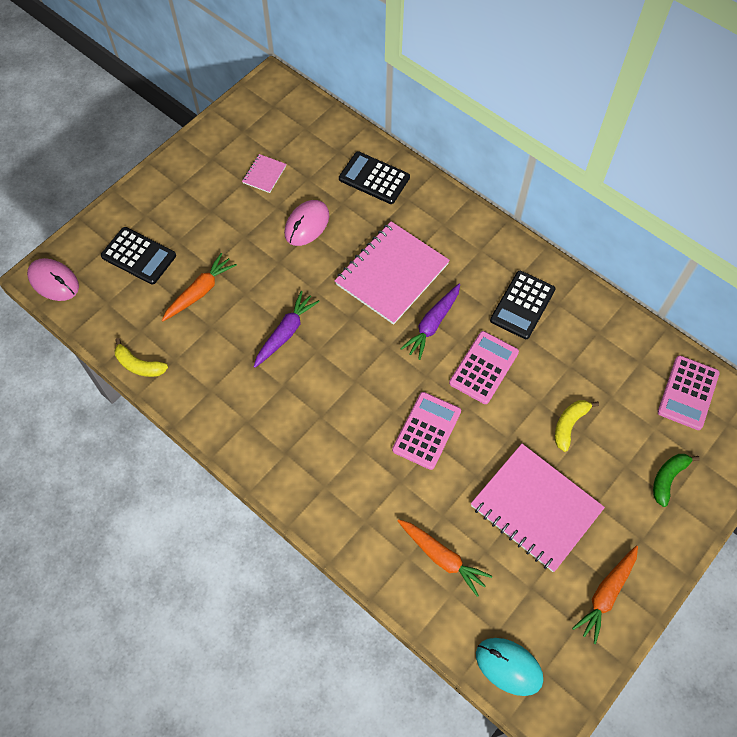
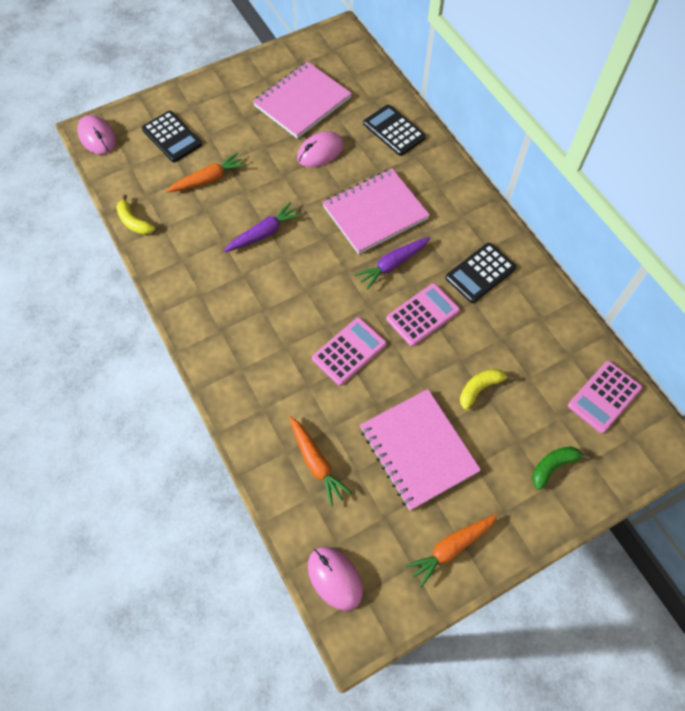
camera: 20 degrees right, 0 degrees up
(264, 174) = (302, 102): pink notebook -> pink notebook, size x2.28
(509, 666) = (335, 578): turquoise mouse -> pink mouse

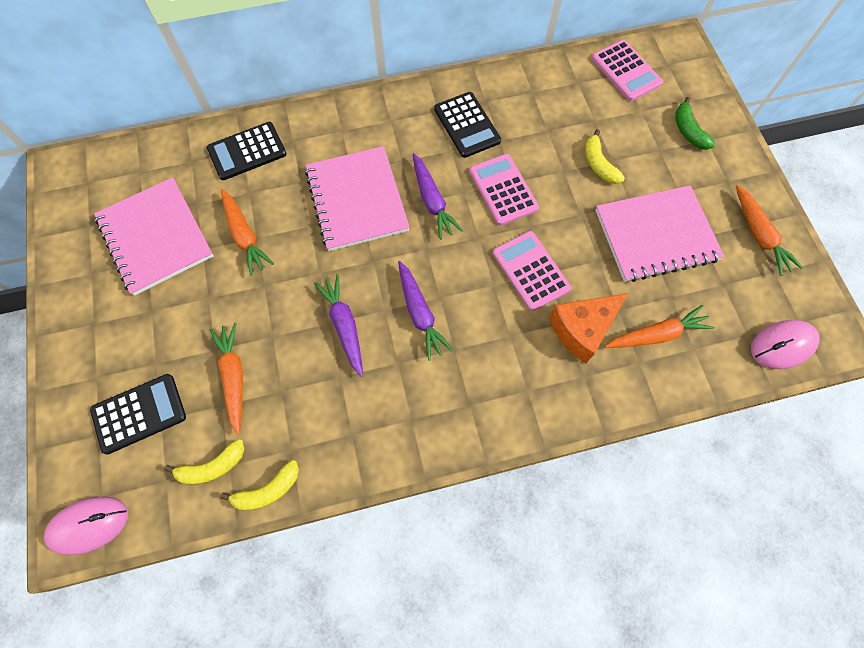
camera: 75 degrees left, 5 degrees up
(144, 187) = (212, 467): none -> yellow banana
(287, 280) = (420, 313): none -> purple carrot
(305, 401) = (582, 329): none -> orange cheese
(320, 152) = (245, 236): pink mouse -> orange carrot

